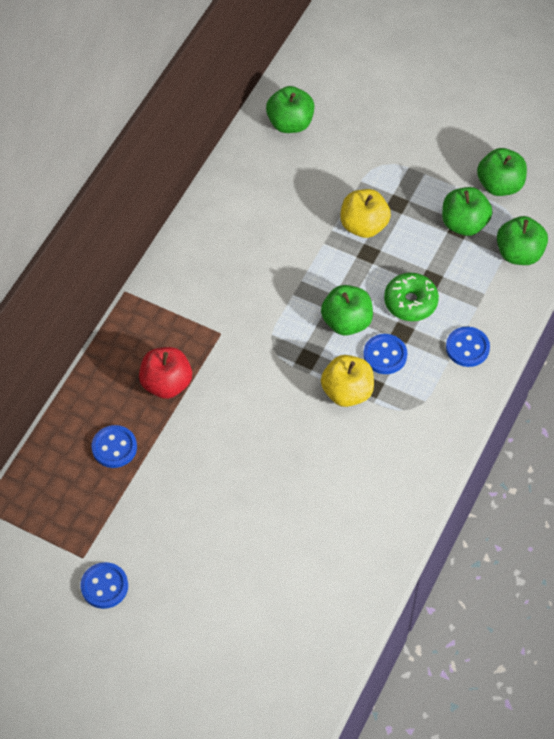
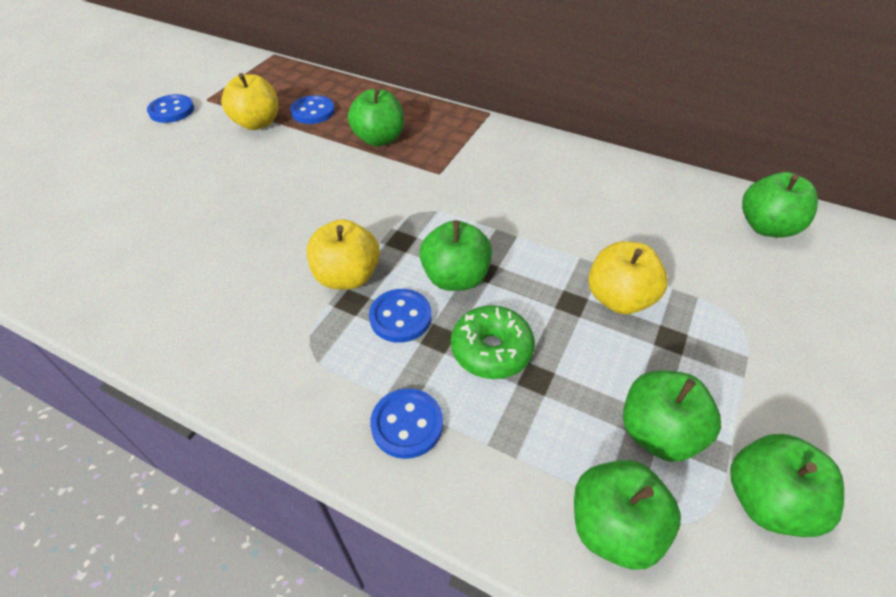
camera: 90 degrees right, 10 degrees down
(133, 496) = (257, 123): none -> yellow apple
(166, 383) = (379, 139): red apple -> green apple

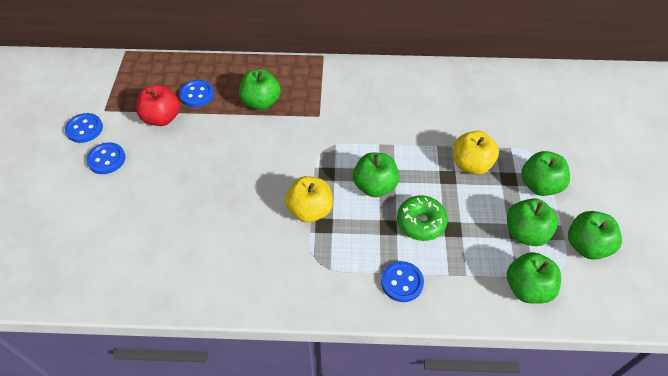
camera: 25 degrees left, 5 degrees up
(257, 123) = (162, 118): yellow apple -> red apple
(400, 317) = (359, 223): blue button -> blue button (106, 159)
(766, 227) = (526, 88): green apple -> green apple (539, 185)

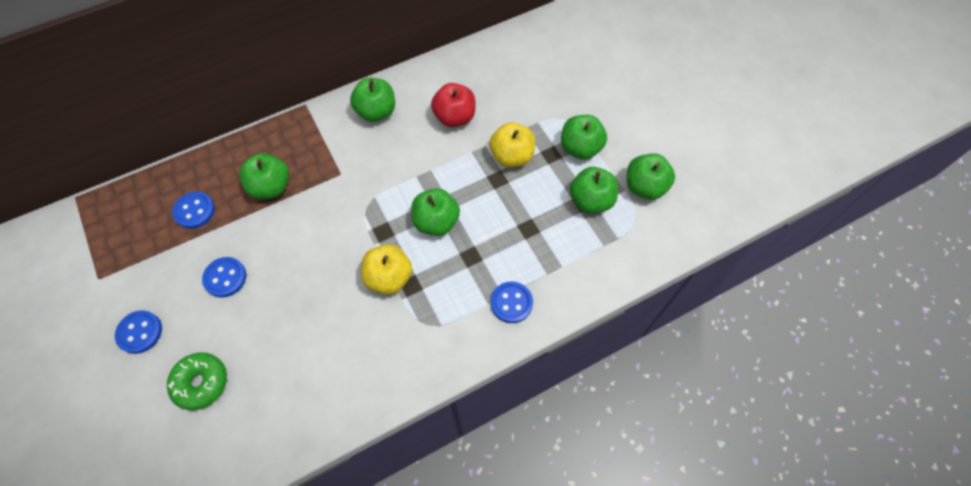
camera: 30 degrees left, 10 degrees up
(84, 129) = (89, 311): blue button -> blue button (225, 278)
(162, 118) = (172, 256): red apple -> red apple (454, 117)
(421, 222) = (497, 237): green donut -> green donut (201, 383)
(527, 288) = (617, 251): green apple -> green apple (376, 111)

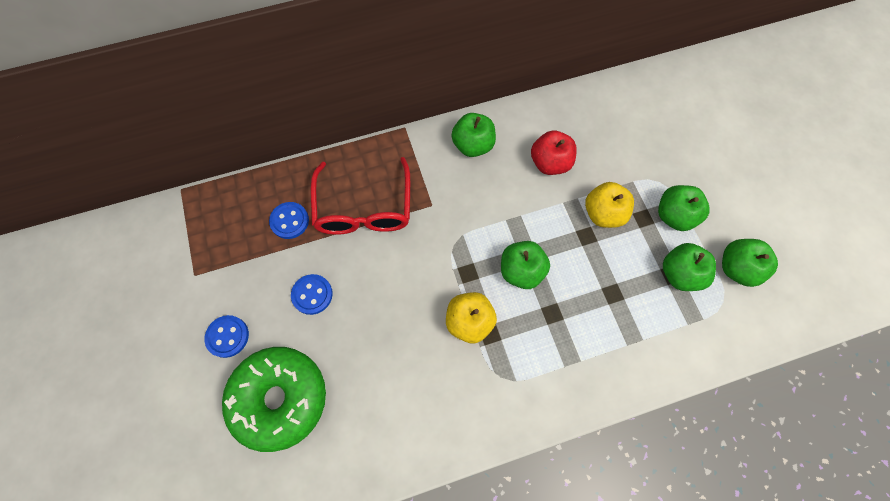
camera: 10 degrees right, 5 degrees up
(201, 383) = (280, 398): green donut -> green donut, size x1.79
(271, 187) = (364, 208): green apple -> red glasses
(511, 303) = (588, 370): blue button -> none

